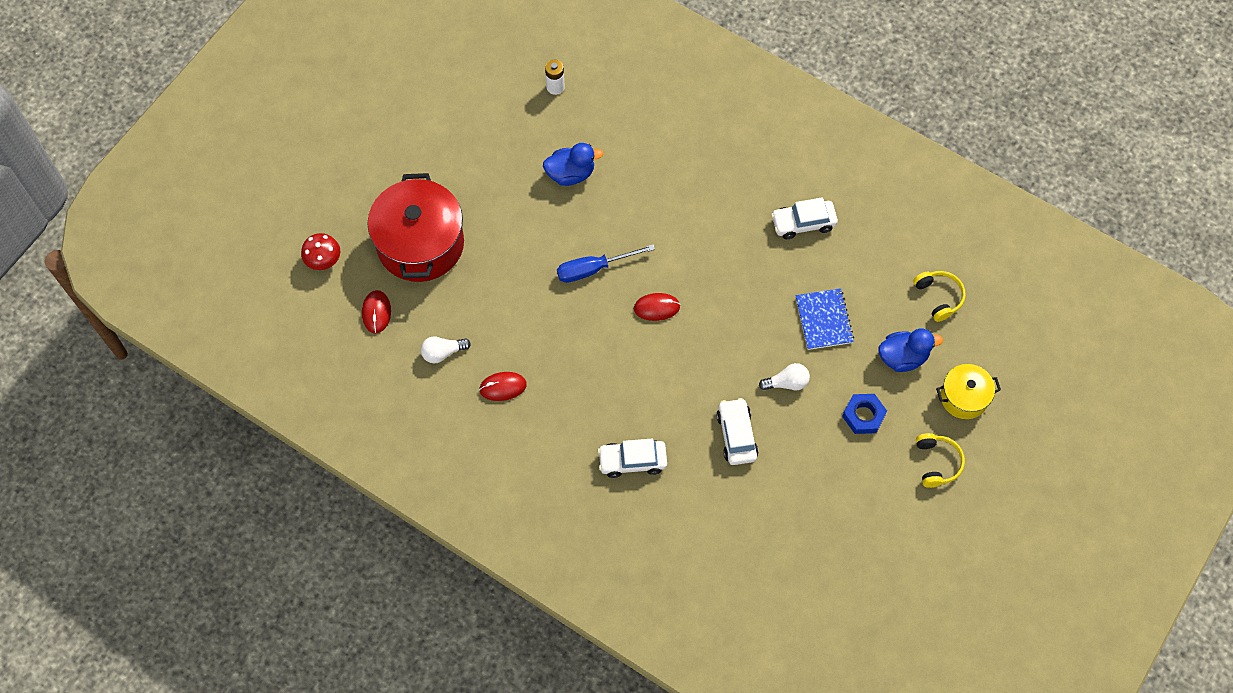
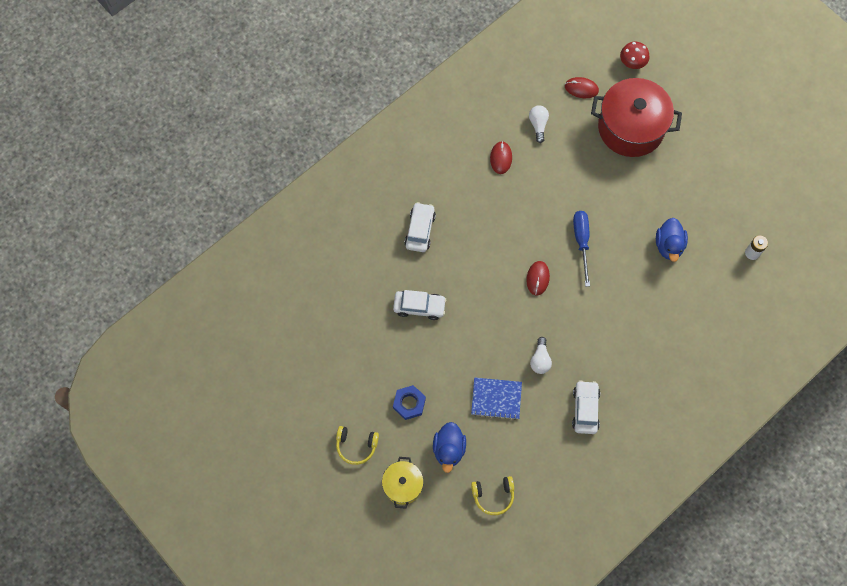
camera: 105 degrees right, 5 degrees up
(787, 383) = (451, 355): white light bulb -> white light bulb (540, 360)

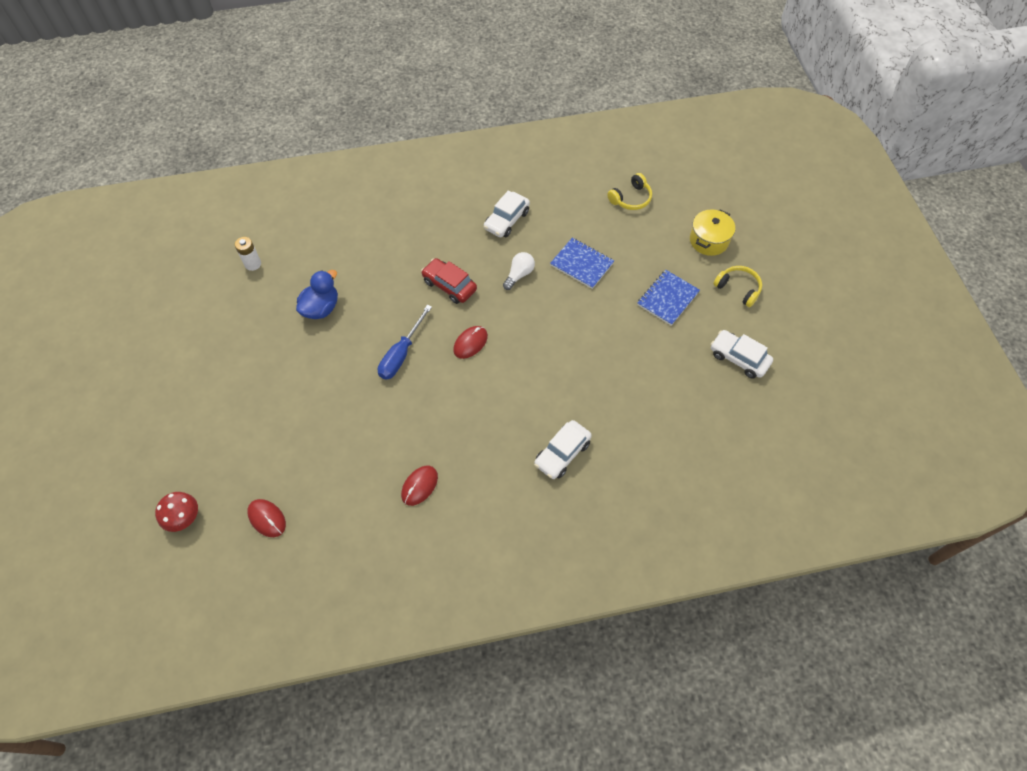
camera: 150 degrees left, 10 degrees down
(409, 403) = (668, 298): blue nut -> blue notebook
(419, 307) = (608, 377): white car -> white car (739, 358)
(449, 449) = (650, 247): blue duck -> none
(493, 495) = (631, 198): yellow headphones -> yellow headphones turned 120 degrees clockwise
(538, 125) = (349, 502): white light bulb -> none
(588, 319) = (449, 285): none -> red car
(631, 128) = (254, 441): red pot -> none

